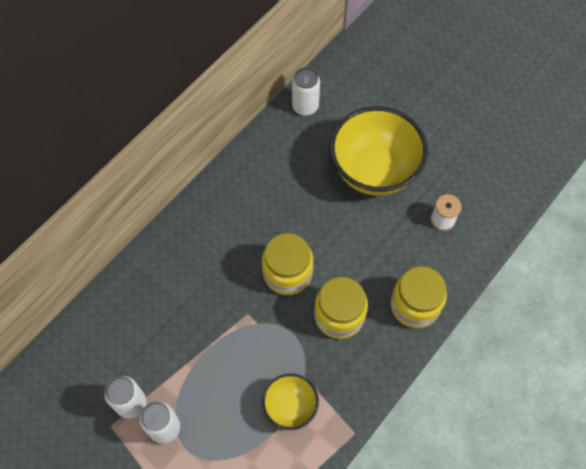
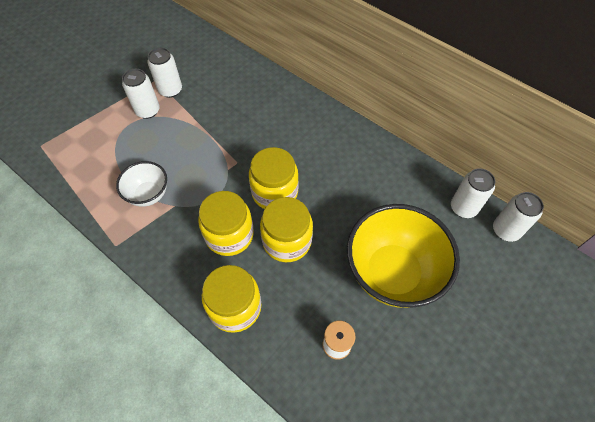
camera: 90 degrees right, 5 degrees down
(290, 407) = (148, 194): yellow bowl -> white bowl
(328, 77) = (505, 230): none -> white can
(344, 260) = (287, 241): none -> yellow jar

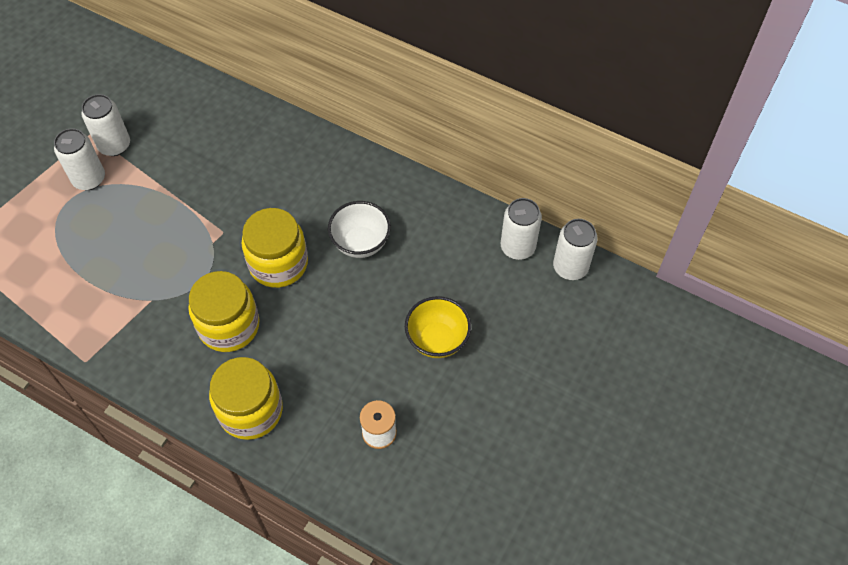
camera: 10 degrees left, 0 degrees up
(148, 194) = (114, 291): white bowl -> white bowl (361, 243)
(287, 241) = (303, 322): yellow jar -> none
(392, 273) = (437, 340): yellow bowl -> yellow bowl, size x0.52

